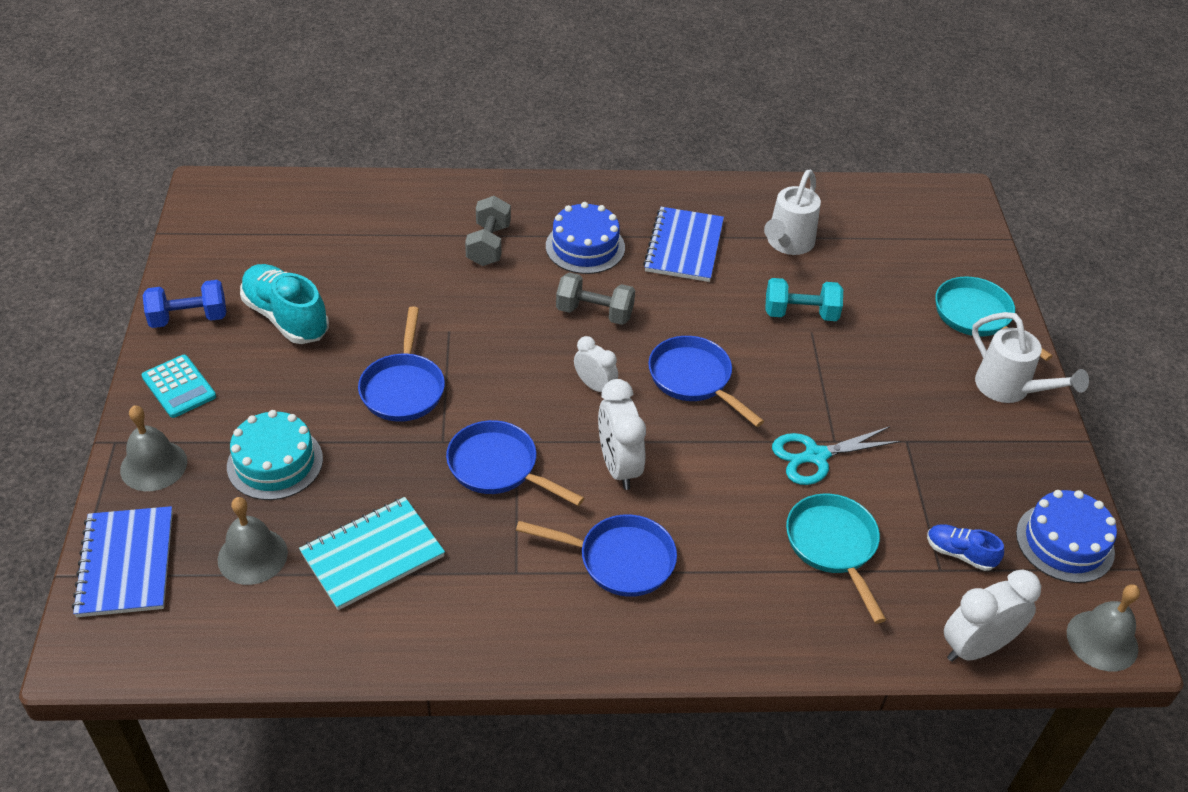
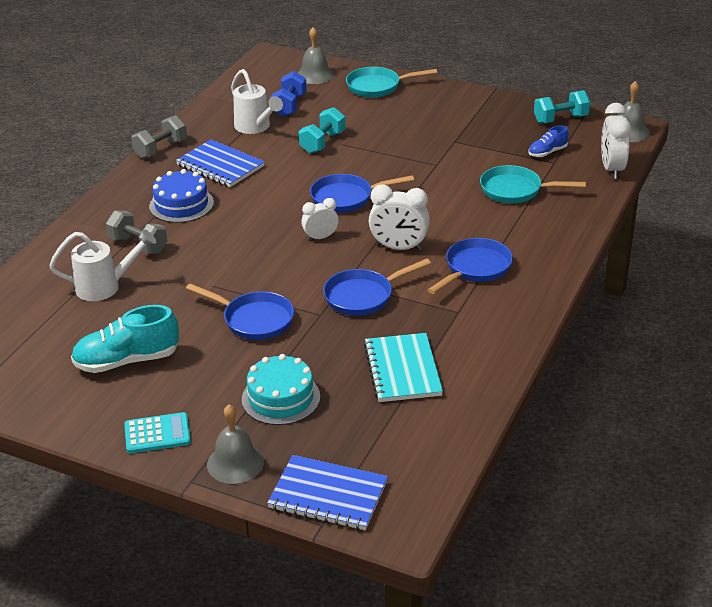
camera: 60 degrees left, 10 degrees down
(189, 318) = (79, 414): blue dumbbell -> blue dumbbell (289, 106)
(252, 556) = (365, 427): grey bell -> grey bell (315, 75)
(594, 313) = (251, 219): grey dumbbell -> grey dumbbell (160, 149)
(816, 456) = (444, 174): turquoise scissors -> none
(1009, 389) = (441, 96): white watering can -> white watering can (105, 287)
(1065, 542) = (560, 119): blue cake -> turquoise dumbbell

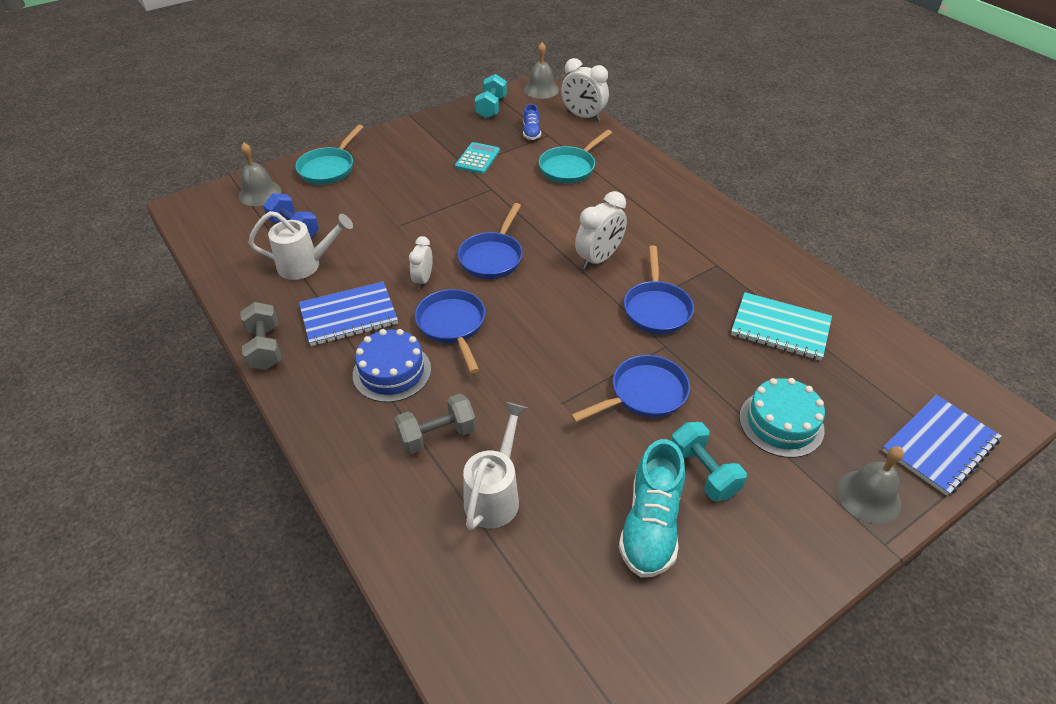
camera: 60 degrees left, 10 degrees up
(157, 434) = (795, 544): turquoise calculator -> turquoise calculator (477, 159)
(320, 237) = (542, 298): white clock -> white clock (423, 280)
(322, 142) = (384, 235): turquoise dumbbell -> turquoise dumbbell (703, 472)
(475, 268) = (663, 231): blue pan -> blue pan (452, 326)

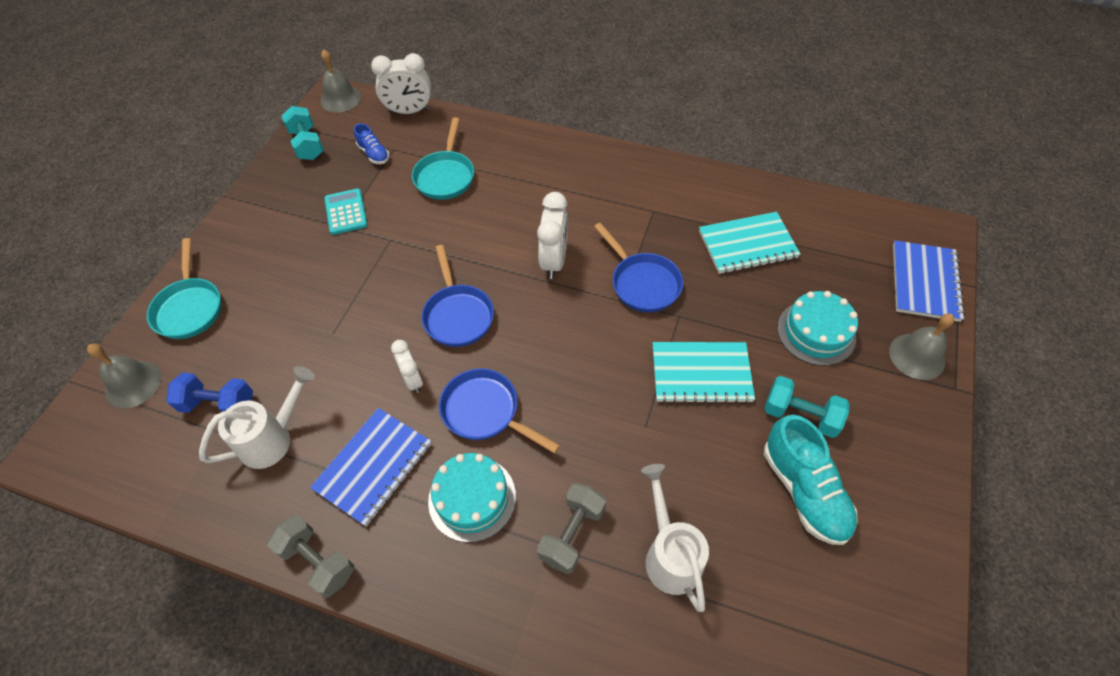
camera: 35 degrees left, 10 degrees up
(392, 371) = (472, 498): blue cake -> turquoise cake
(643, 394) = (701, 374): blue pan -> turquoise notebook

